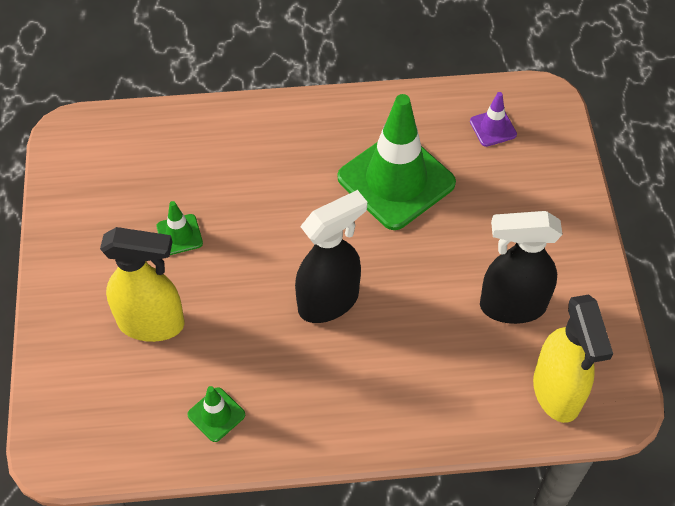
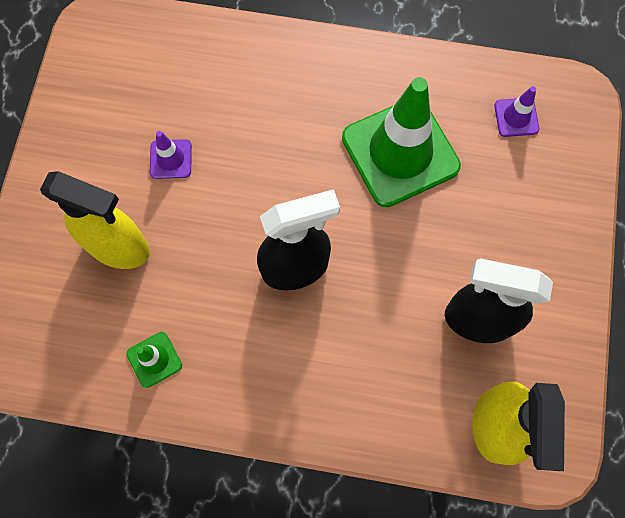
camera: 15 degrees right, 15 degrees up
(179, 235) = (171, 159): green traffic cone -> purple traffic cone

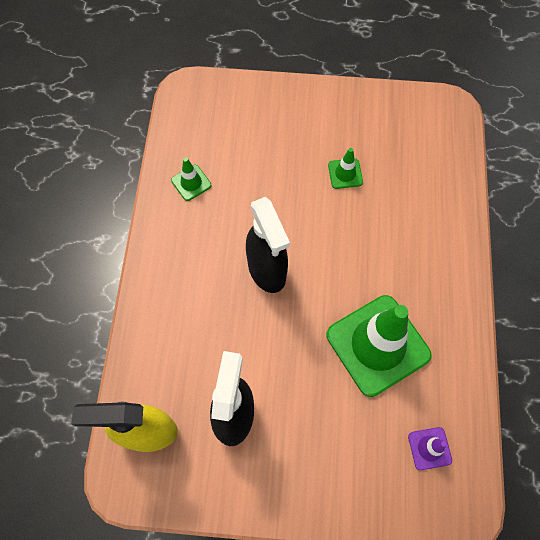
camera: 85 degrees right, 5 degrees down
(119, 247) = (271, 150): yellow spray bottle -> none
(171, 159) = (345, 173): purple traffic cone -> green traffic cone

